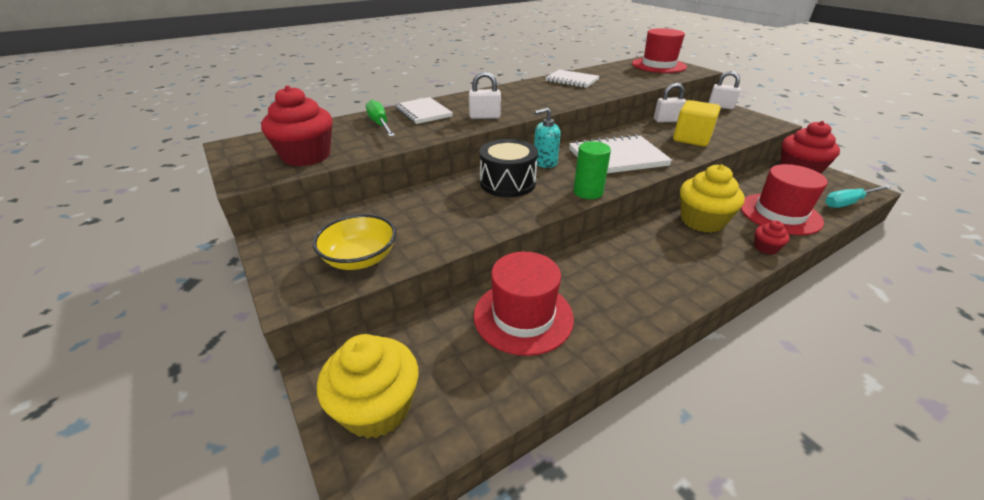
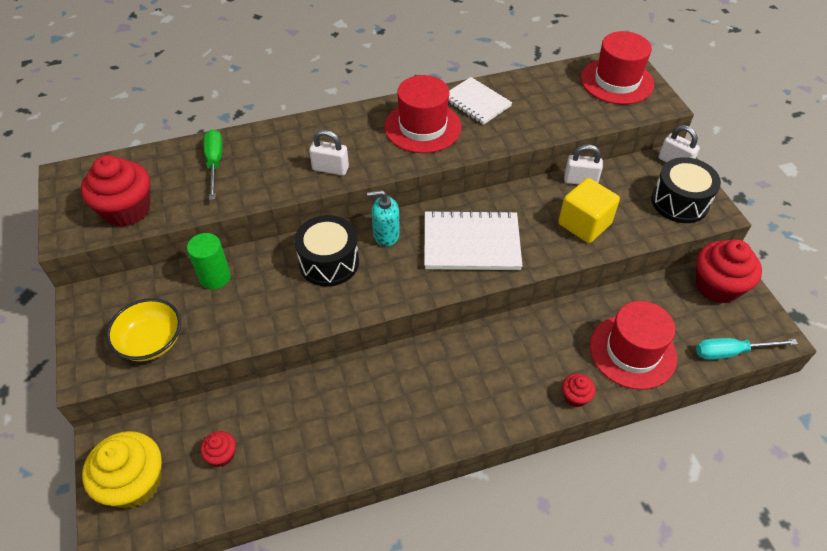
camera: 15 degrees right, 15 degrees up
(423, 112) = (268, 147): white notebook -> none
(470, 357) = (222, 455): none -> red cupcake
(523, 316) = (285, 423): red hat -> red hat (422, 127)
(588, 192) = (404, 295): green cylinder -> green cylinder (215, 277)
(702, 221) = (535, 343): yellow cupcake -> none
(744, 122) = (680, 202): none -> black drum

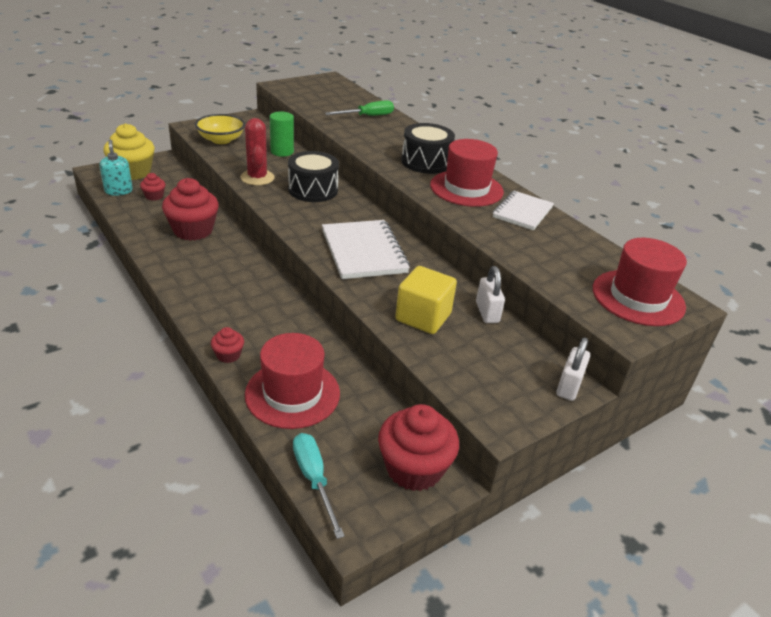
camera: 70 degrees right, 15 degrees down
(127, 209) = (309, 97): red cupcake -> red cupcake (193, 230)
(281, 313) = (257, 178): none -> red cactus
(330, 169) = (388, 155): white padlock -> none
(386, 235) = (353, 210): turquoise soap dispenser -> turquoise soap dispenser (118, 191)
(680, 202) = (499, 390): black drum -> black drum (426, 162)

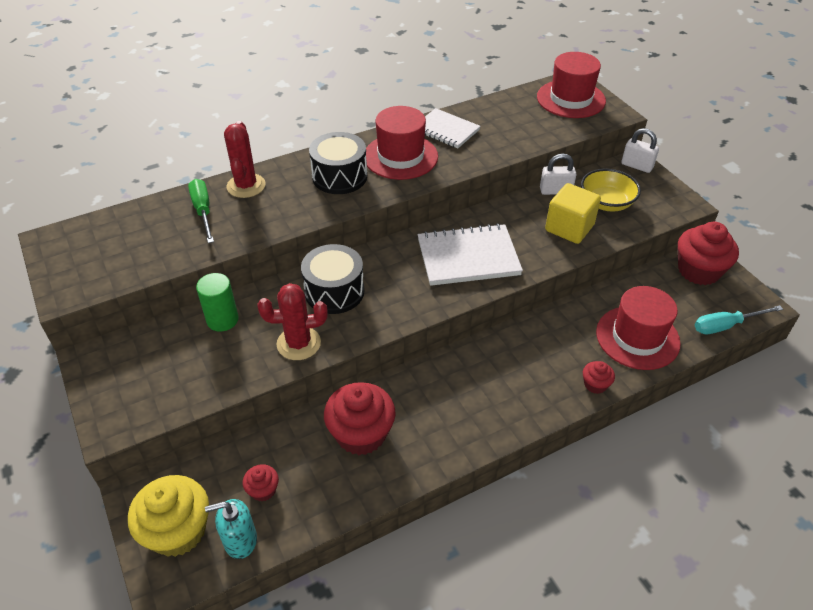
camera: 80 degrees left, 10 degrees up
(221, 140) = (171, 388): yellow bowl -> yellow bowl (606, 203)
(401, 128) = (246, 186): none -> red cactus

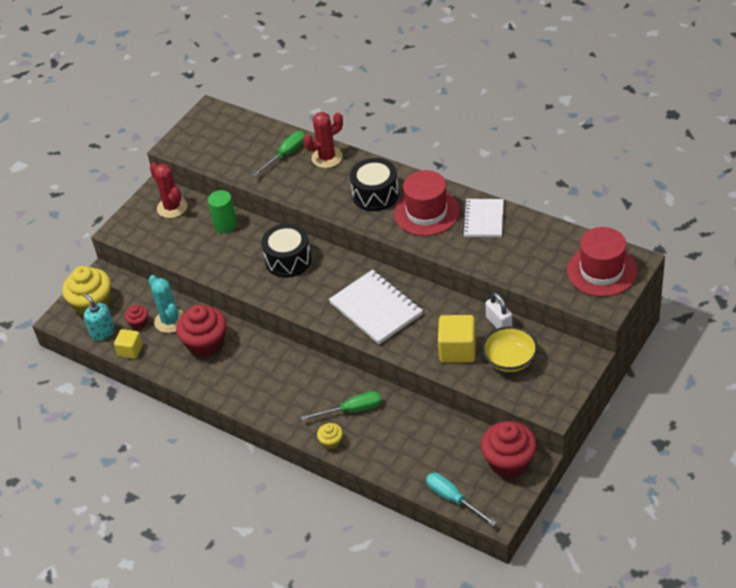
camera: 65 degrees right, 0 degrees up
(291, 454) = (170, 321): none -> turquoise cactus
(298, 343) = (231, 269): red cactus -> red cactus (172, 207)
(302, 520) = (130, 350): none -> yellow cube
(561, 349) = (352, 410): none -> green screwdriver
(595, 384) = (331, 442): red cupcake -> yellow cupcake
(637, 166) = (582, 360): white padlock -> none
(637, 337) = (397, 449): red hat -> none

